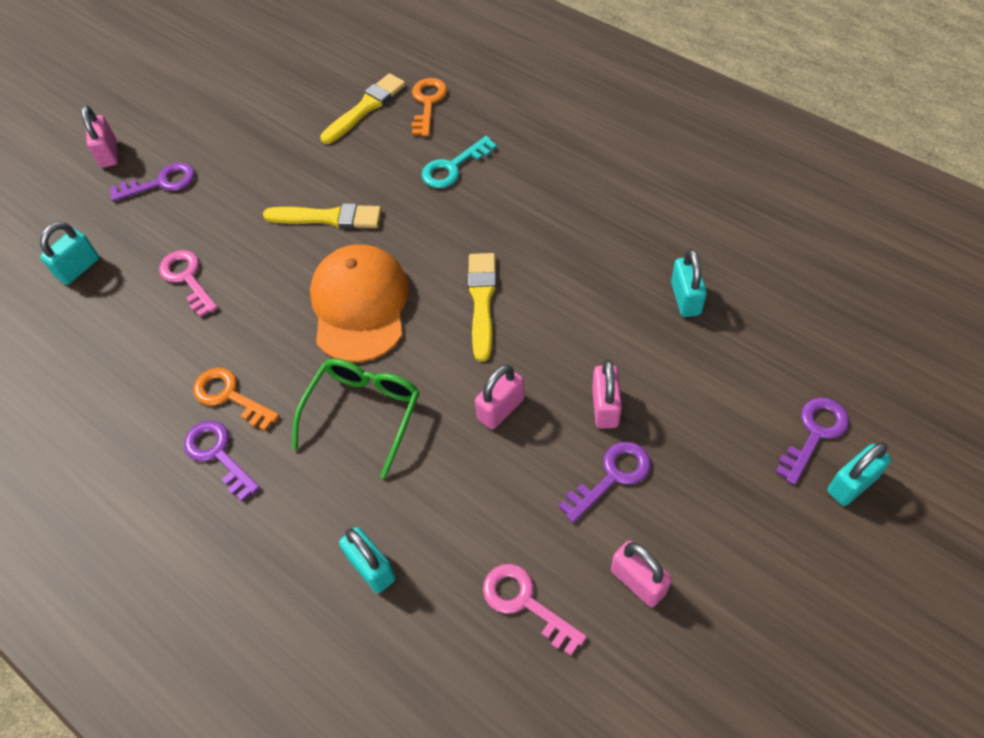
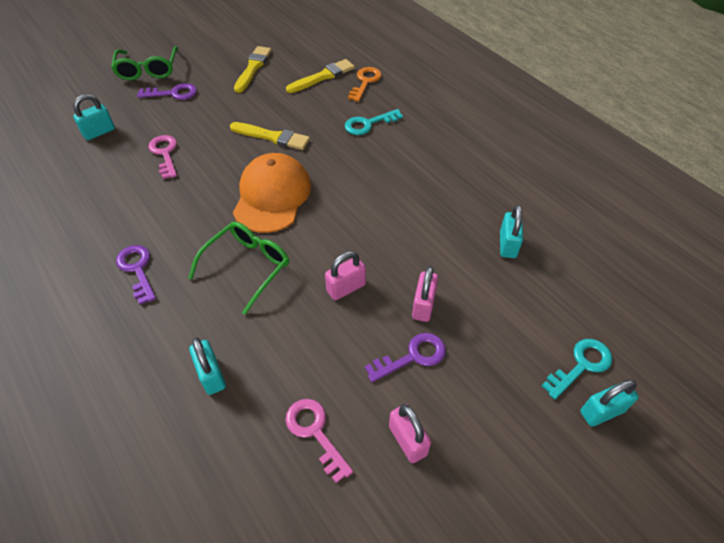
camera: 10 degrees right, 5 degrees down
(109, 154) = (148, 70): pink padlock -> green glasses
(229, 396) = (161, 233): orange key -> none
(482, 301) = (358, 213): yellow brush -> yellow brush (253, 68)
(814, 433) = (581, 365): purple key -> turquoise key

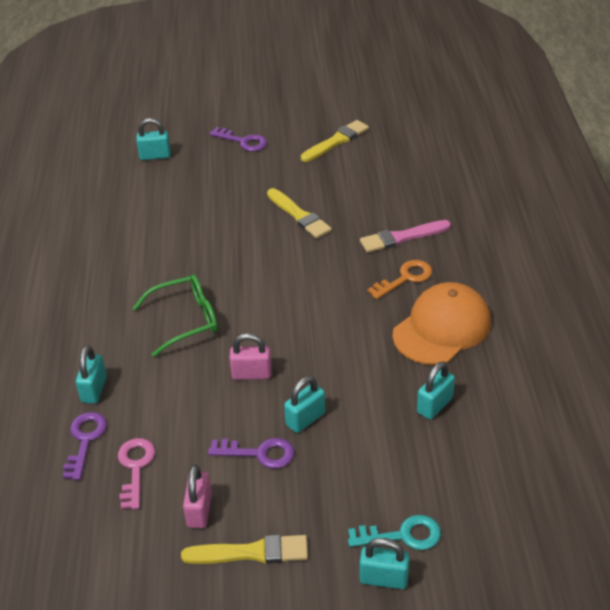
camera: 35 degrees right, 10 degrees down
(137, 269) = (101, 285): purple key -> purple key (85, 440)
(148, 70) = (238, 111): green glasses -> none
(165, 153) = (194, 195): pink key -> none
(272, 196) = (254, 269): orange cap -> orange cap (442, 328)
(323, 77) = (398, 173): yellow brush -> yellow brush (251, 552)
(365, 82) = (437, 194): orange key -> orange key (405, 278)
(368, 124) = (402, 237): turquoise key -> pink brush
(423, 305) = (305, 419): pink padlock -> turquoise padlock

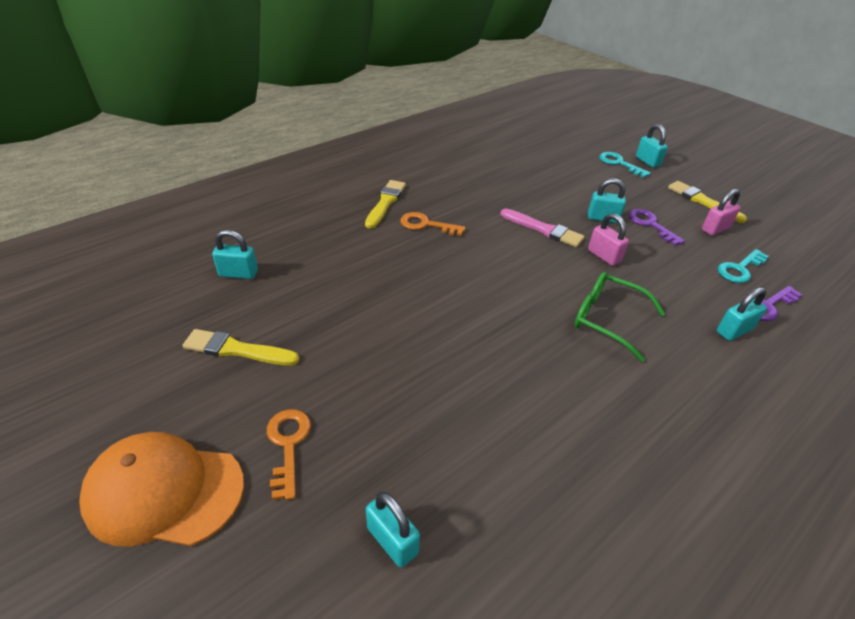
camera: 130 degrees left, 0 degrees up
(135, 467) = (739, 269): pink key -> turquoise key
(243, 141) = (288, 445): purple key -> orange key
(299, 215) = (401, 316): yellow brush -> yellow brush (385, 203)
(402, 237) = (377, 243): pink brush -> pink brush (543, 229)
(434, 405) = (527, 178): turquoise padlock -> turquoise padlock (238, 273)
(442, 328) = (460, 194): orange cap -> orange cap (164, 491)

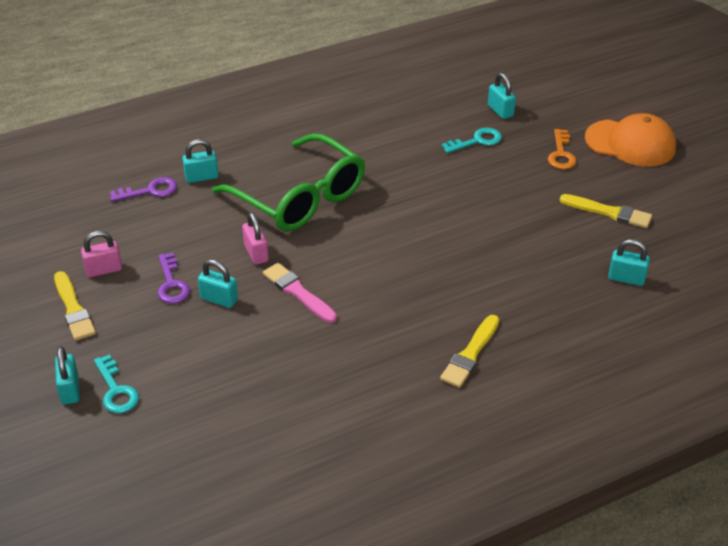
camera: 165 degrees left, 0 degrees up
(426, 225) = (429, 314): orange key -> none
(607, 319) = (300, 198): green glasses -> green glasses, size x1.73
(739, 269) = (133, 224): turquoise key -> turquoise key (477, 141)

